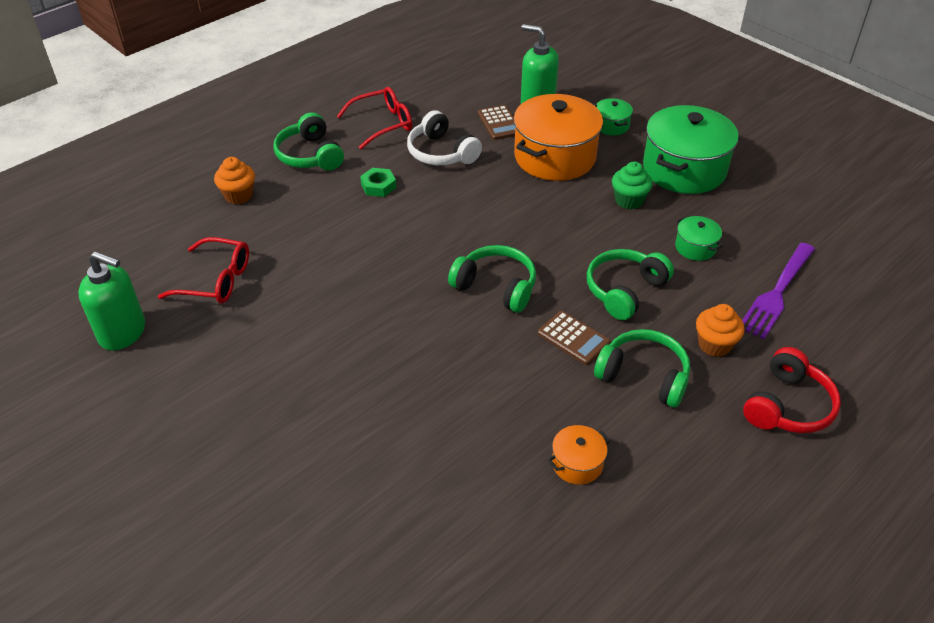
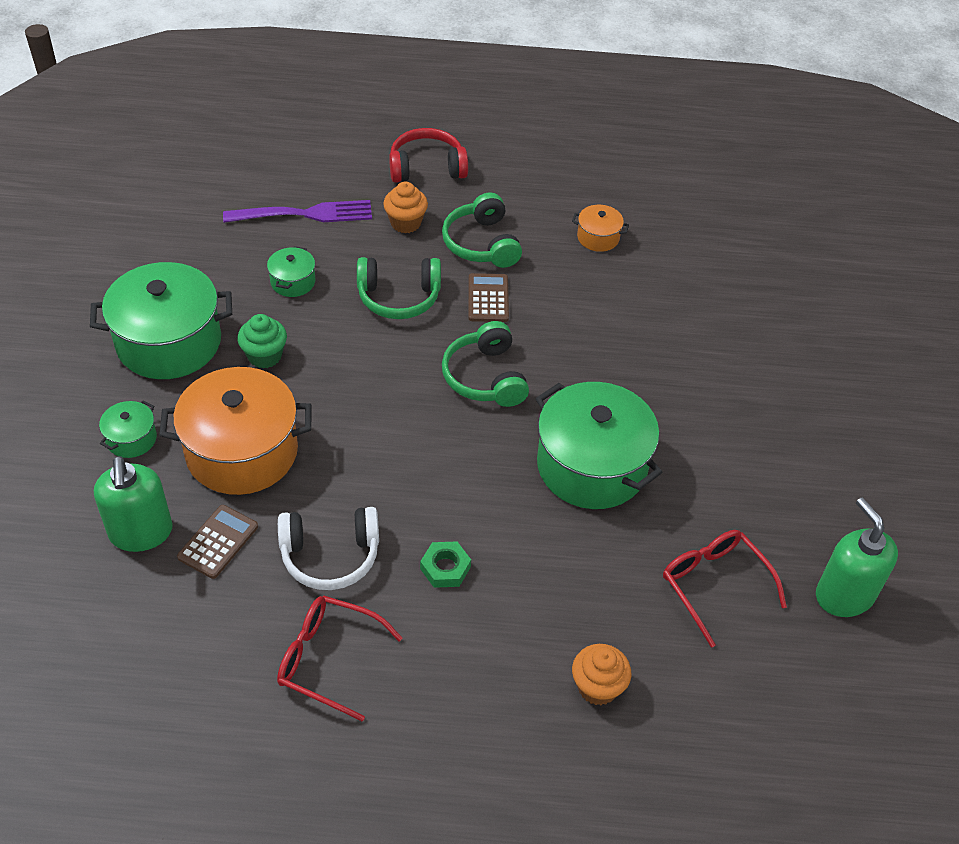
camera: 135 degrees left, 5 degrees up
(310, 155) = (462, 682): green headphones -> none
(362, 287) = (591, 466): none -> green pot
(441, 153) = (330, 556): white headphones -> white headphones turned 75 degrees clockwise

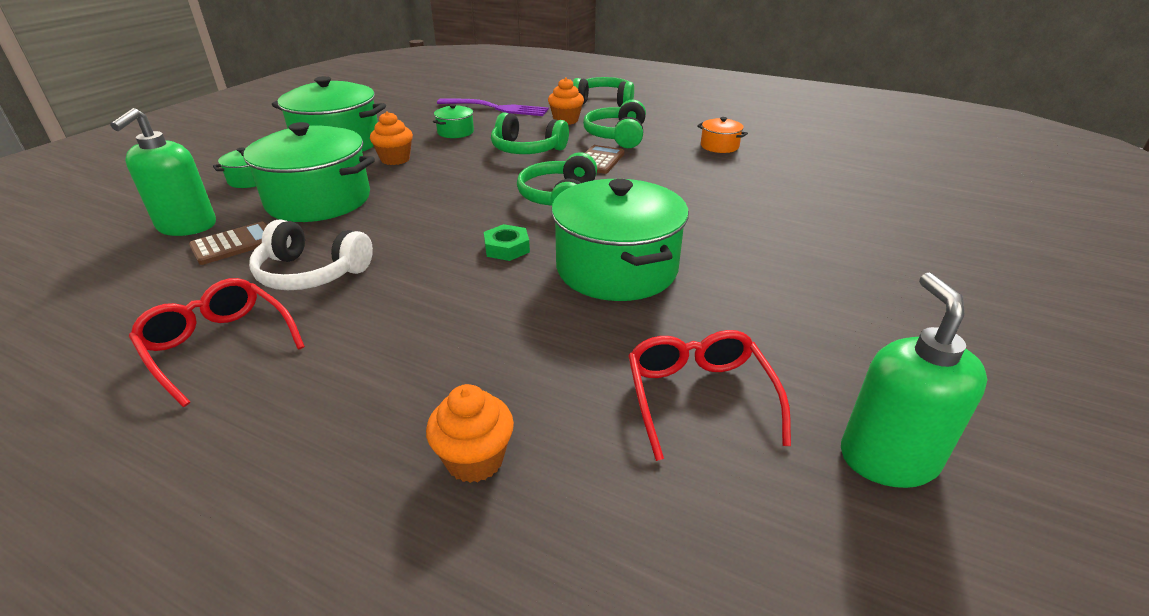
camera: 25 degrees right, 15 degrees down
(242, 451) = (319, 200): orange pot -> green pot
(265, 356) = (395, 159): green cupcake -> orange cupcake
(427, 167) = (604, 102): red headphones -> green headphones
(445, 568) = (404, 306): green nut -> green nut (507, 248)

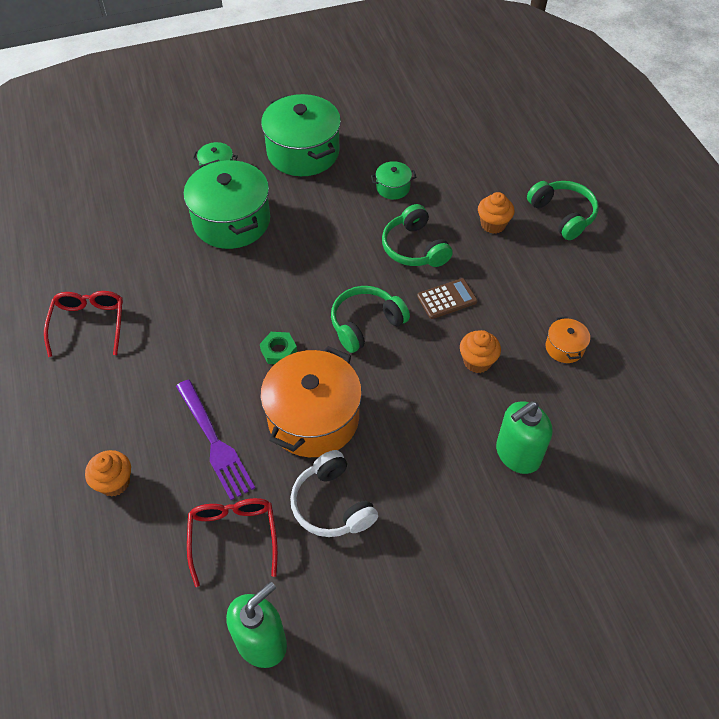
camera: 45 degrees right, 20 degrees up
(187, 226) = (149, 201): green soap dispenser -> green soap dispenser (517, 454)
(234, 244) = (157, 238): brown calculator -> none
(311, 273) = (168, 295): white headphones -> white headphones (332, 504)
(395, 159) = (317, 200): orange cupcake -> orange cupcake (477, 361)
(496, 108) = (461, 168): purple fork -> purple fork (214, 441)
(616, 268) = (313, 418): green pot -> orange pot
(617, 136) = (503, 275): green headphones -> none
(698, 397) = (233, 536): red glasses -> red glasses turned 45 degrees counterclockwise

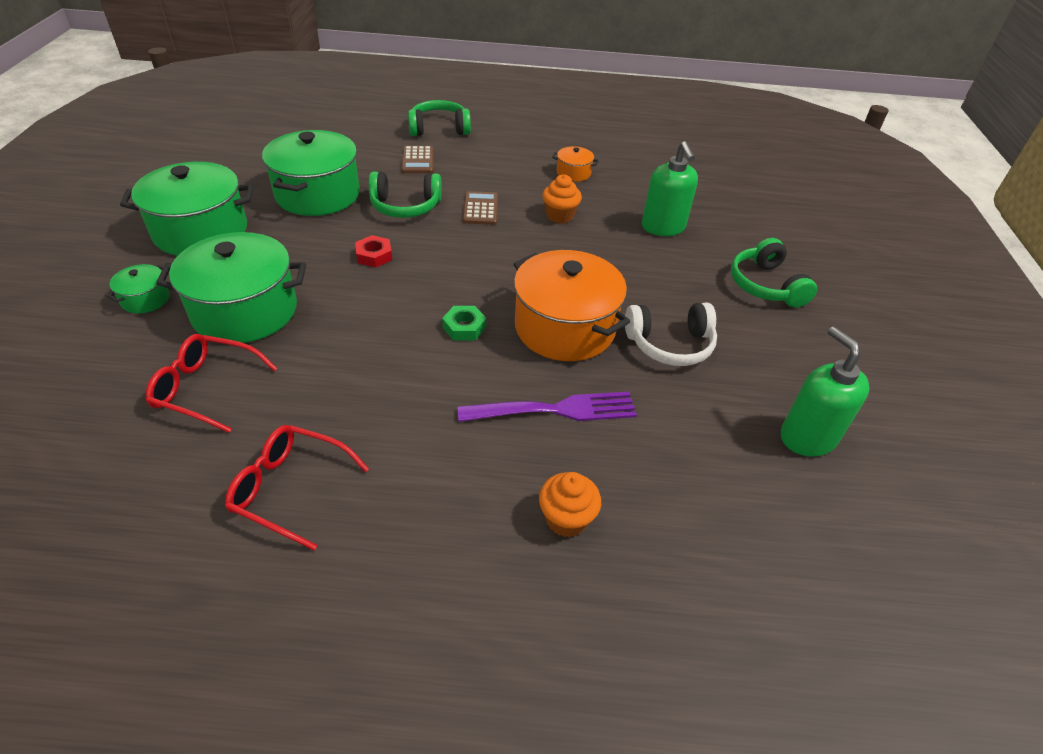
camera: 70 degrees left, 10 degrees down
(233, 536) = (681, 426): red glasses -> red glasses (206, 388)
(334, 259) = (374, 255): none -> red nut
(365, 324) = (473, 261): green headphones -> green headphones (765, 285)
(393, 188) = (317, 194): green pot -> green pot, size x2.22
(493, 224) = (418, 160): orange cupcake -> brown calculator

